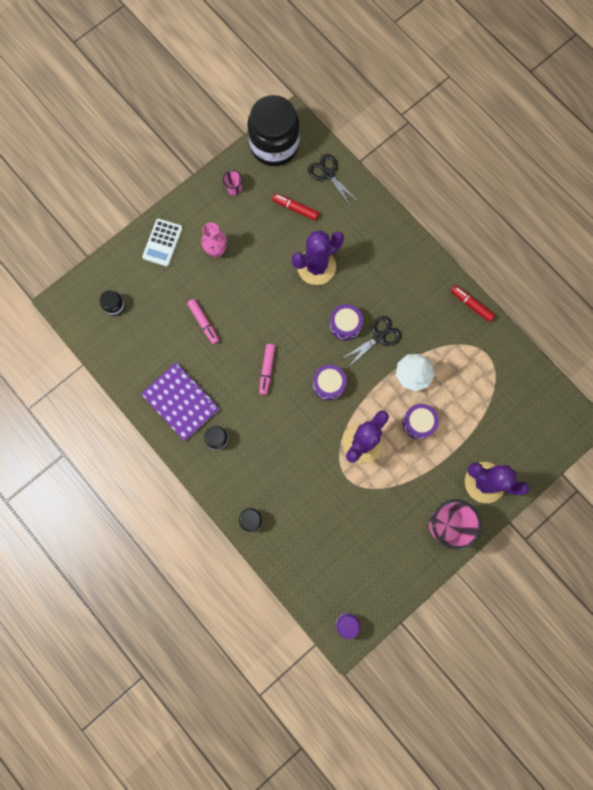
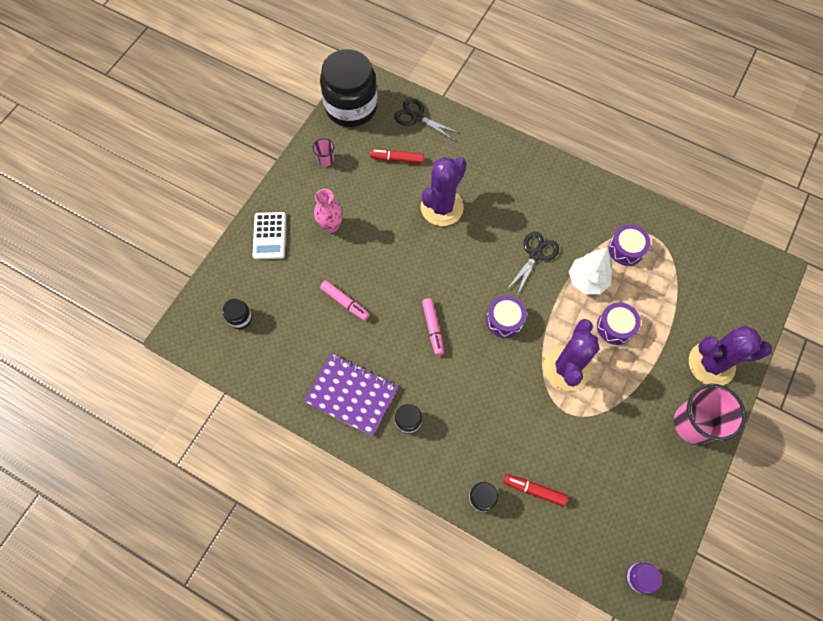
camera: 20 degrees left, 10 degrees down
(345, 324) = (496, 254): purple drum -> purple drum (626, 249)
(471, 305) = (614, 193): red marker -> red marker (534, 490)

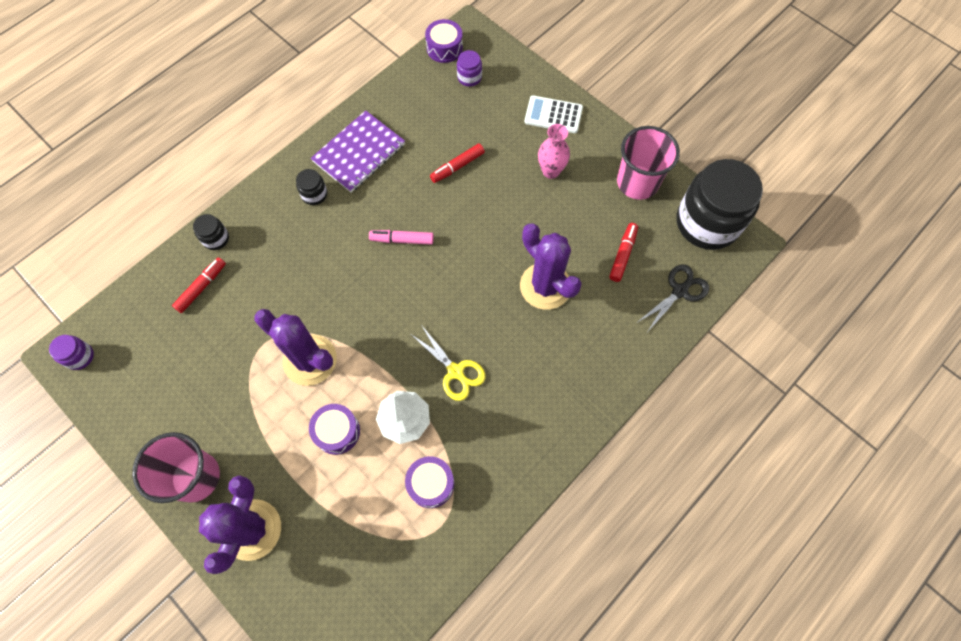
camera: 105 degrees right, 0 degrees up
(240, 318) = (469, 77): black jar -> purple jar
(326, 159) = (637, 182): pink cup -> pink cup, size x2.19
(345, 302) = (457, 166): pink marker -> red marker
(504, 320) = (387, 313): purple drum -> purple drum (444, 48)
(536, 254) = (455, 372): black scissors -> yellow scissors

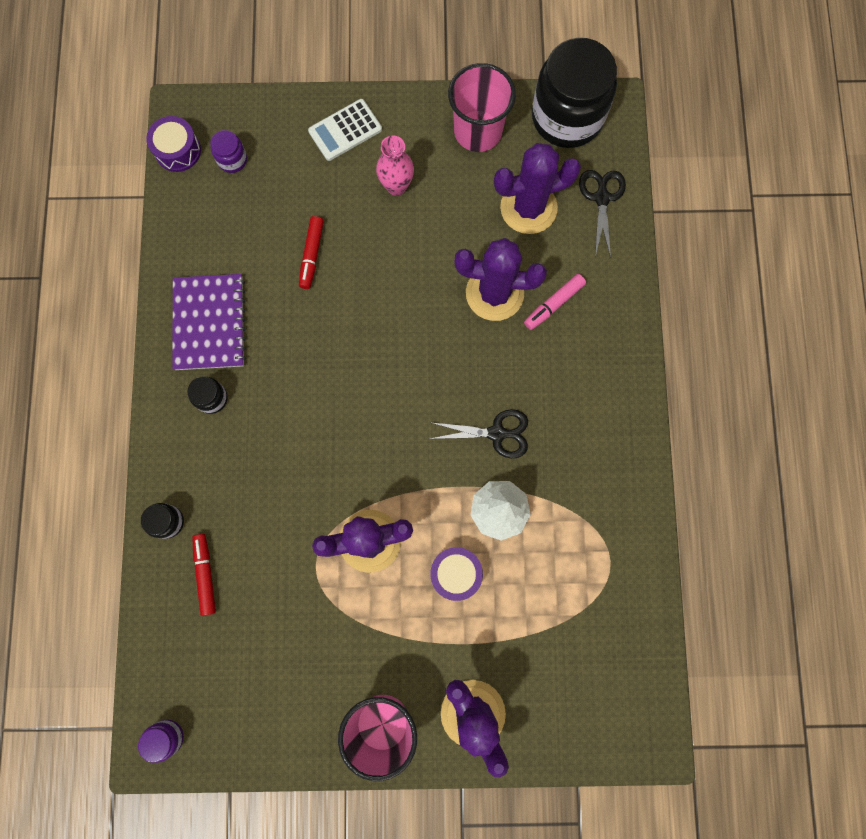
camera: 45 degrees left, 10 degrees up
(402, 240) = (335, 366): pink marker -> pink marker (554, 304)
(431, 484) = (570, 538): purple drum -> none
(455, 372) = (497, 433): yellow scissors -> black scissors
(622, 255) = (528, 208): red marker -> purple cactus

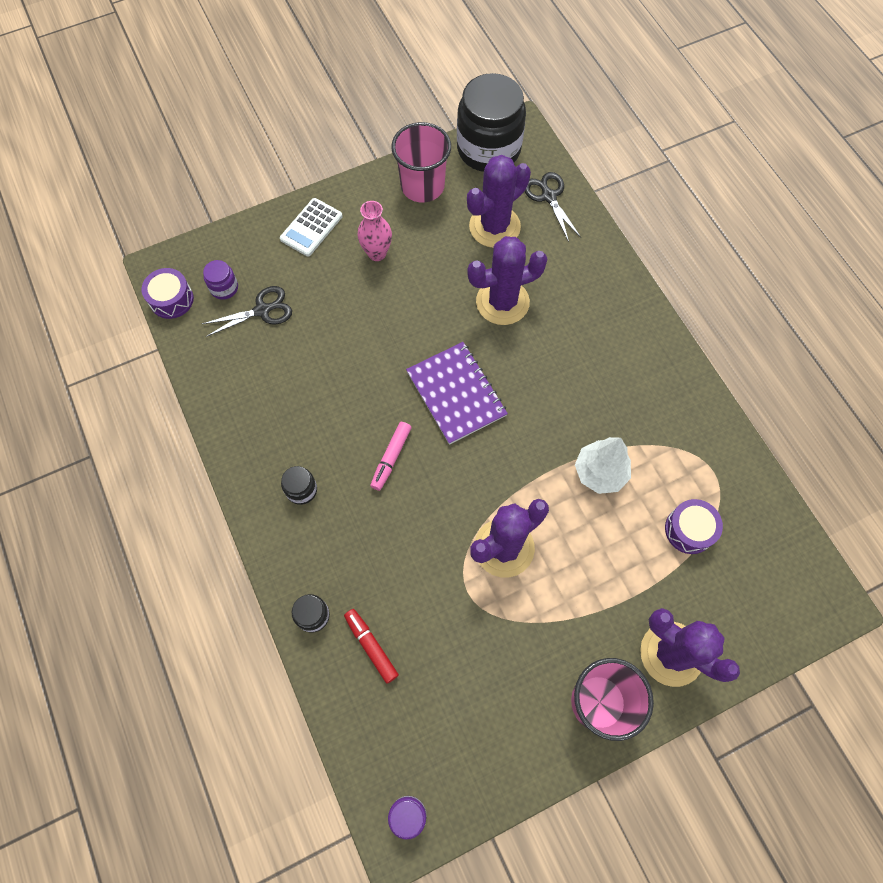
camera: 25 degrees left, 10 degrees down
(209, 323) = (268, 428): purple notebook -> purple notebook (456, 394)
(312, 255) = (332, 335): red marker -> none
(455, 573) = (592, 541): purple drum -> purple drum (689, 530)
(497, 433) = (564, 410): black scissors -> black scissors (263, 310)
(554, 304) = (555, 290): pink marker -> pink marker (391, 458)

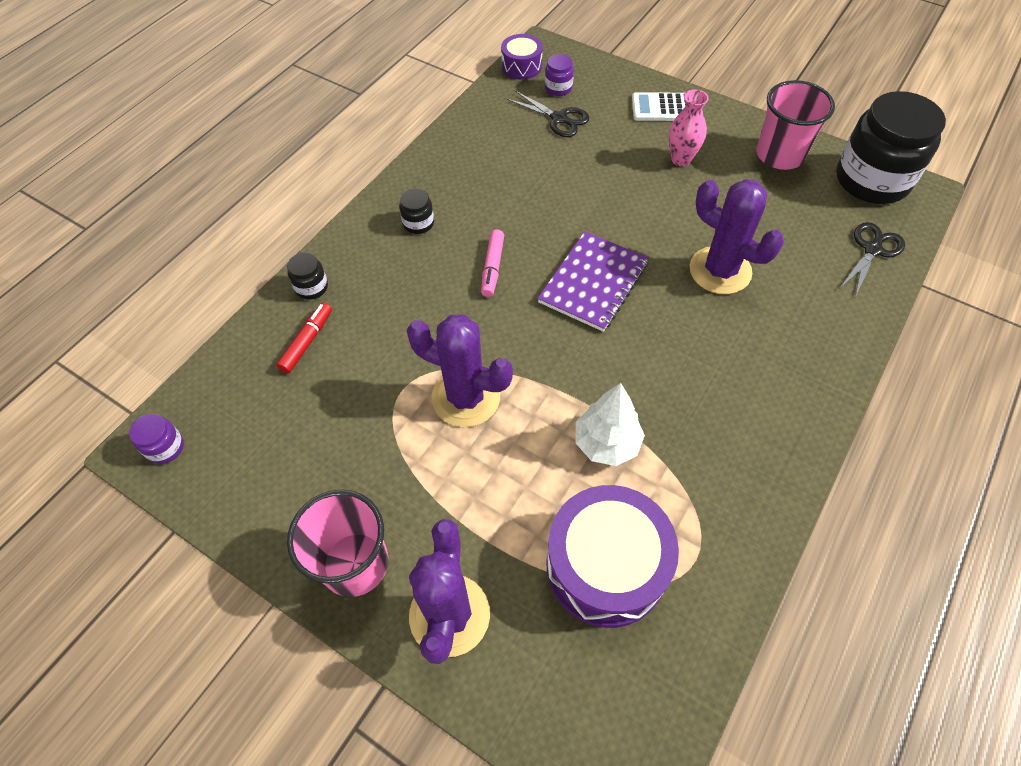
camera: 60 degrees right, 10 degrees down
(391, 458) = (492, 267): pink marker -> pink marker turned 75 degrees counterclockwise
(494, 227) = (794, 225): purple cactus -> none
(689, 530) = (606, 566): purple drum -> purple drum, size x1.88

